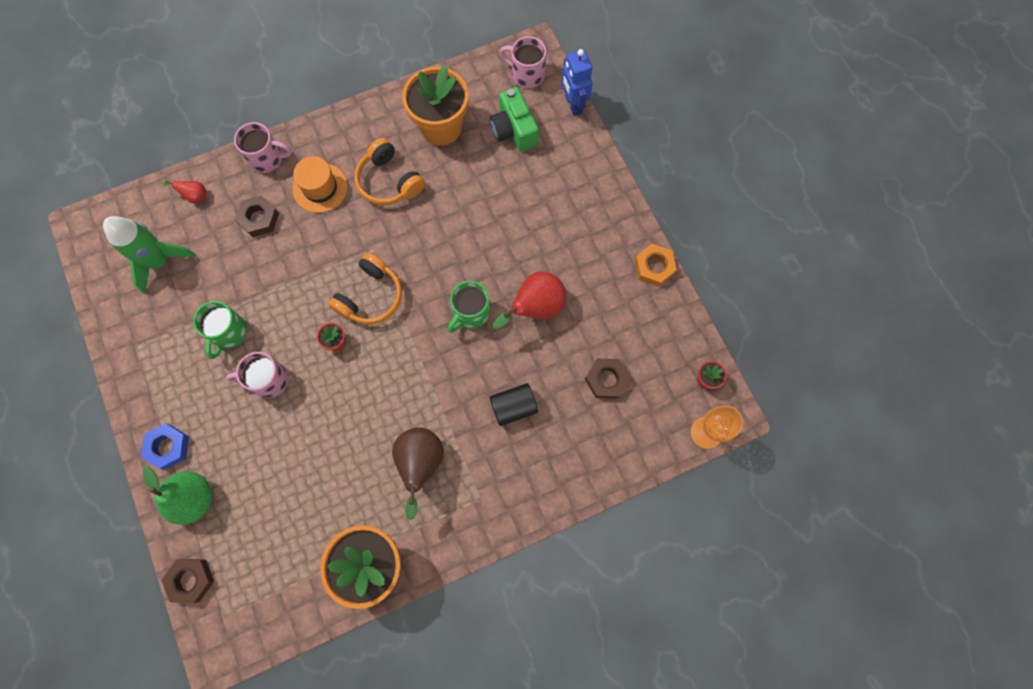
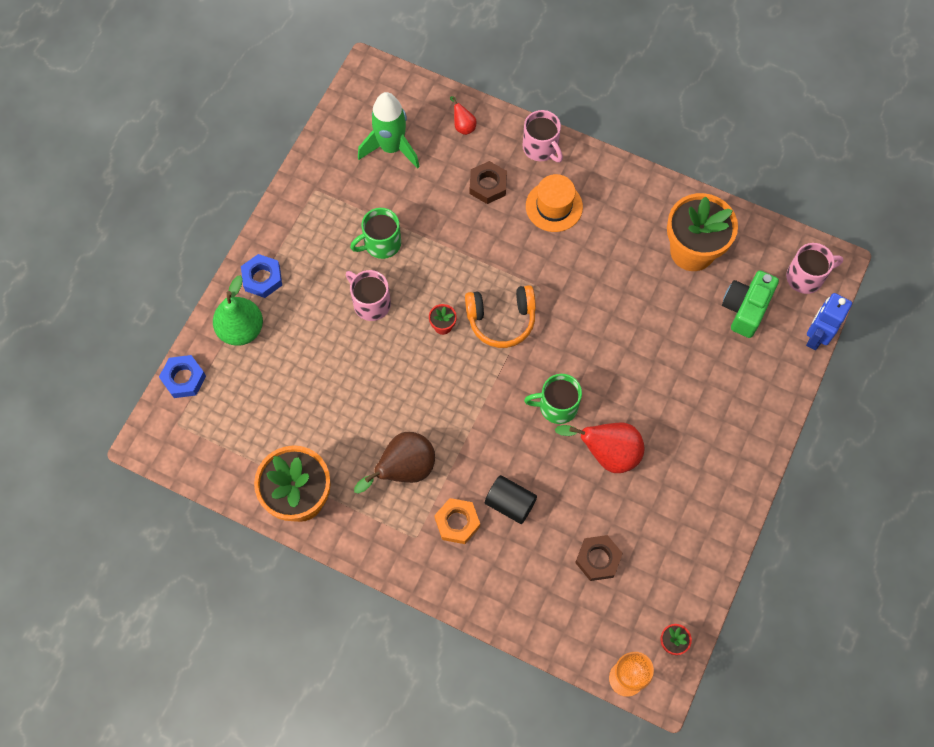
camera: 50 degrees right, 5 degrees down
(191, 580) = (184, 378): brown nut -> blue nut
(389, 181) = (608, 252): orange headphones -> none
(526, 74) = (806, 277): pink mug -> pink mug turned 90 degrees clockwise
(654, 267) = (731, 521): orange nut -> orange nut (457, 522)

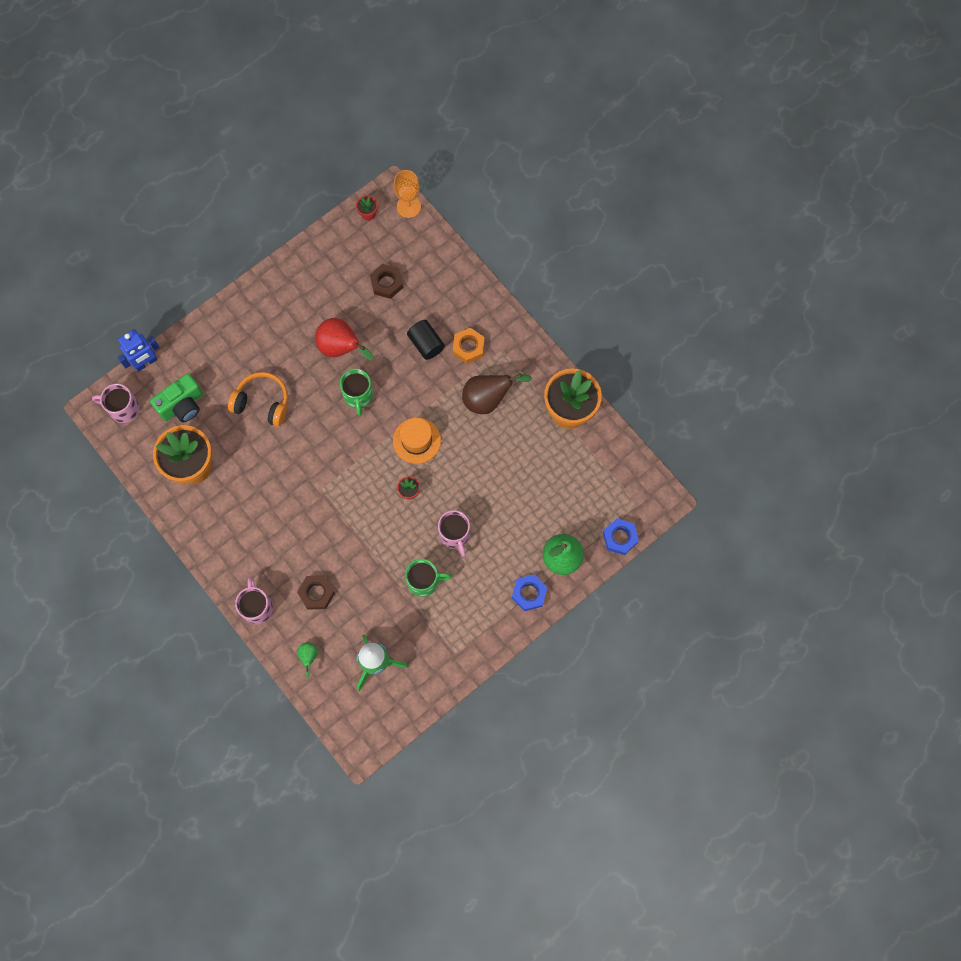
camera: 155 degrees left, 5 degrees up
(463, 126) = (308, 657): red pear -> green pear
(501, 319) = (364, 477): orange headphones -> orange headphones (262, 403)
(554, 206) = (275, 551): orange hat -> orange hat (416, 440)
(557, 406) = (358, 395): green mug -> green mug turned 60 degrees clockwise

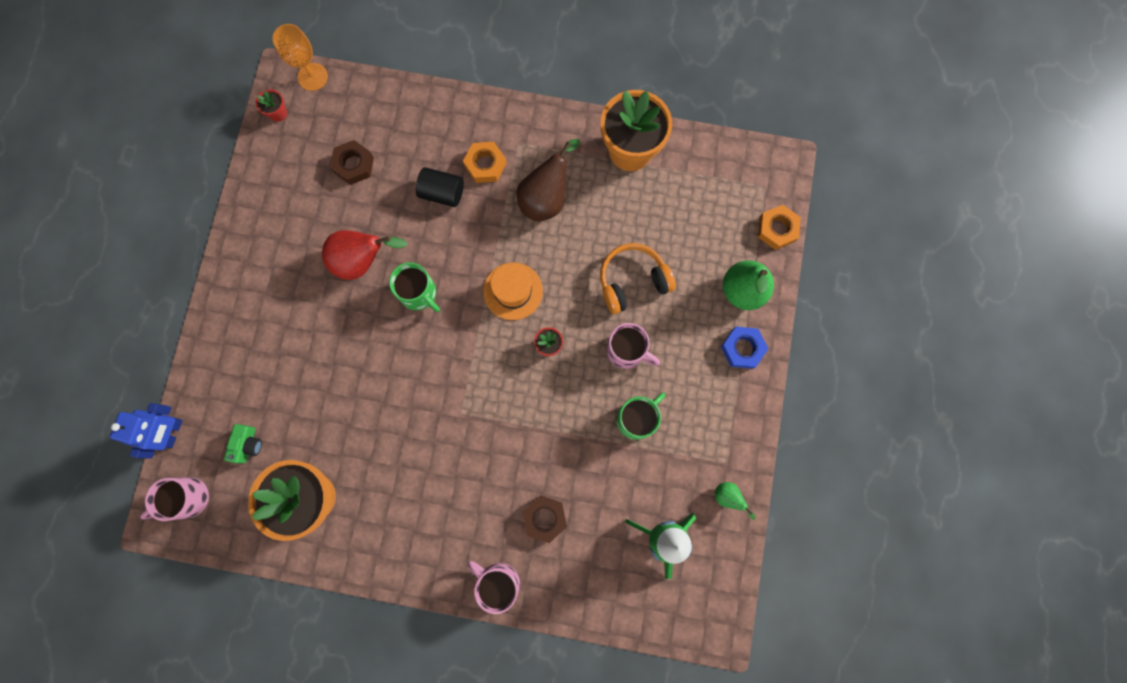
camera: 40 degrees left, 5 degrees up
(182, 405) = (248, 444): green camera -> green camera, size x0.60
(262, 403) = (329, 376): orange headphones -> orange headphones (632, 281)
(308, 657) = (591, 587): green pear -> green pear (728, 497)
(620, 537) = (777, 229): blue nut -> orange nut

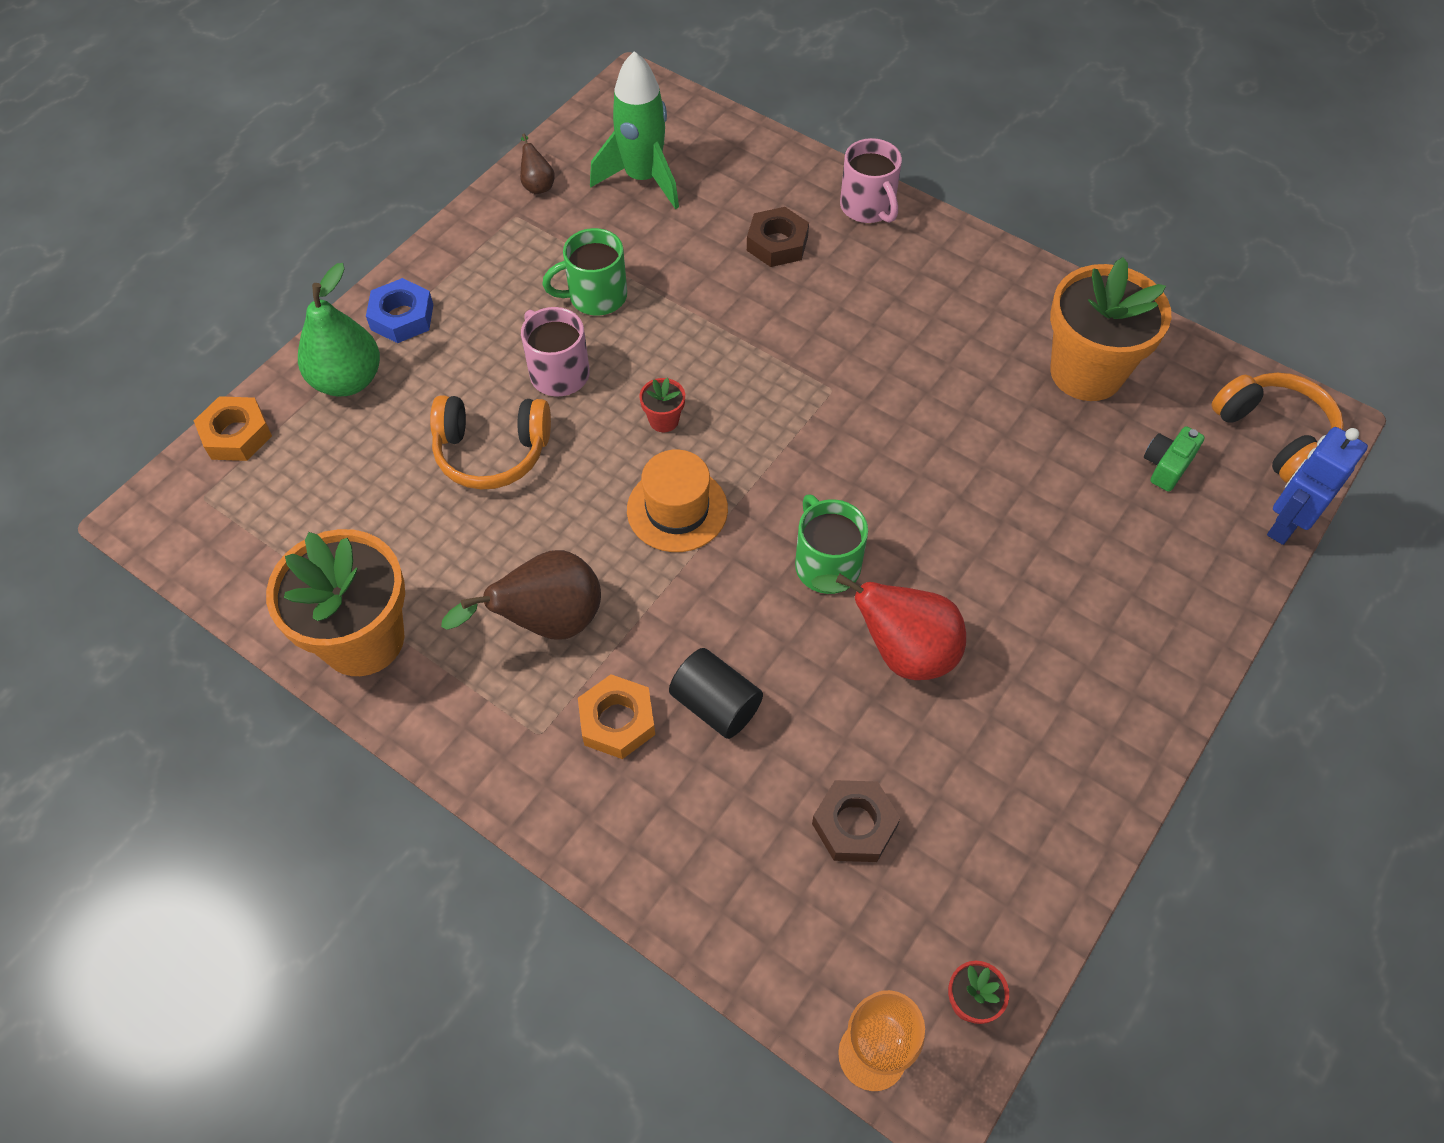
camera: 155 degrees left, 20 degrees down
(188, 498) = (1273, 435): pink mug -> orange headphones
(728, 497) = (537, 185): green pear -> brown pear

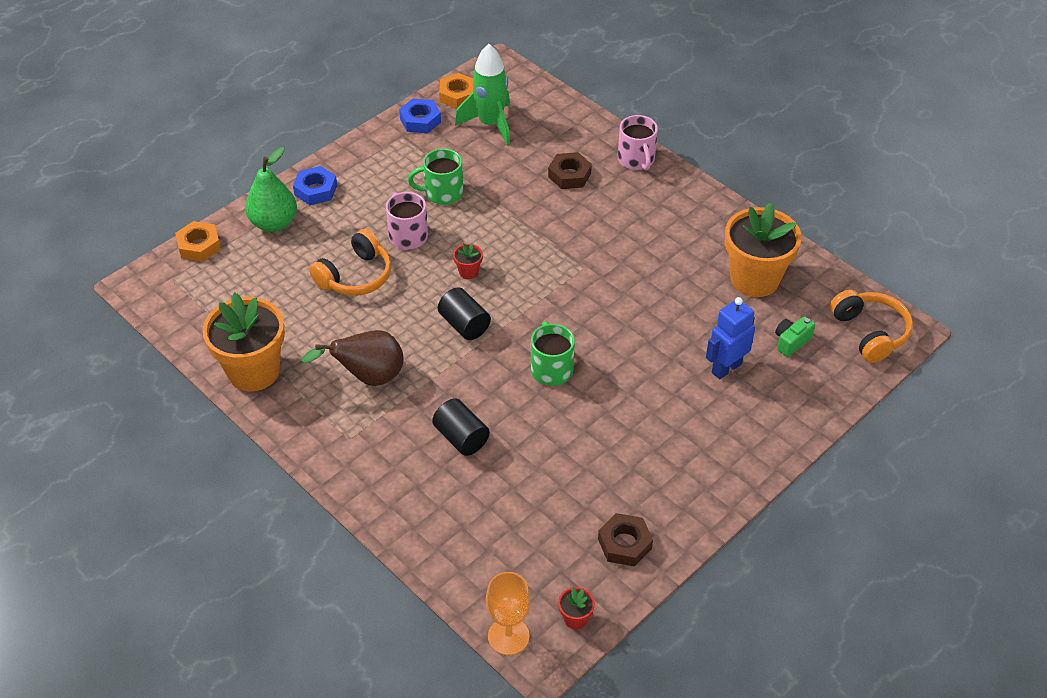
camera: 10 degrees right, 10 degrees down
(492, 451) = (355, 276): orange headphones -> orange headphones turned 60 degrees counterclockwise
(537, 185) = (420, 120): brown pear -> blue nut
(617, 721) = (398, 438): orange nut -> orange nut (458, 95)
(677, 509) = (464, 325): orange hat -> black cylinder
(854, 825) = (530, 515): brown nut -> brown nut (624, 544)
(900, 650) = (585, 424): red pear -> none
(1285, 524) = (860, 387): blue robot -> blue robot (726, 368)

